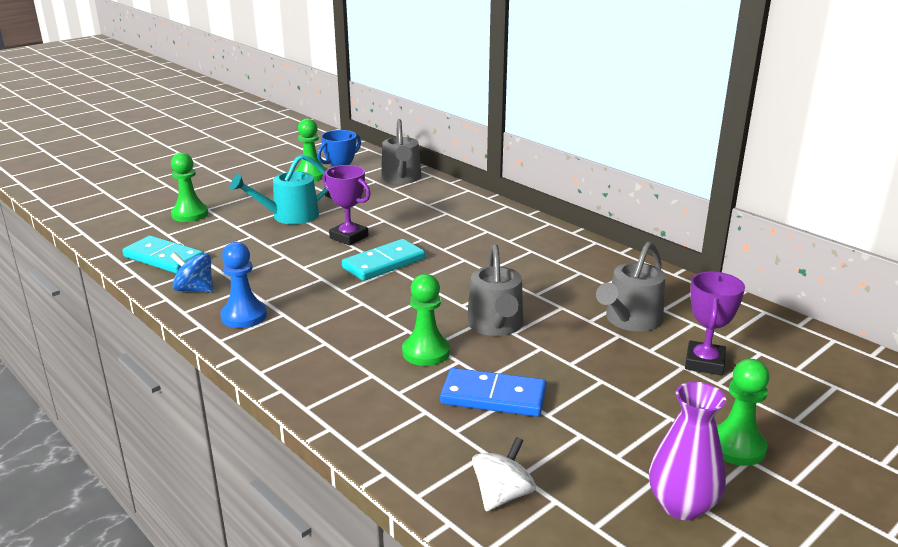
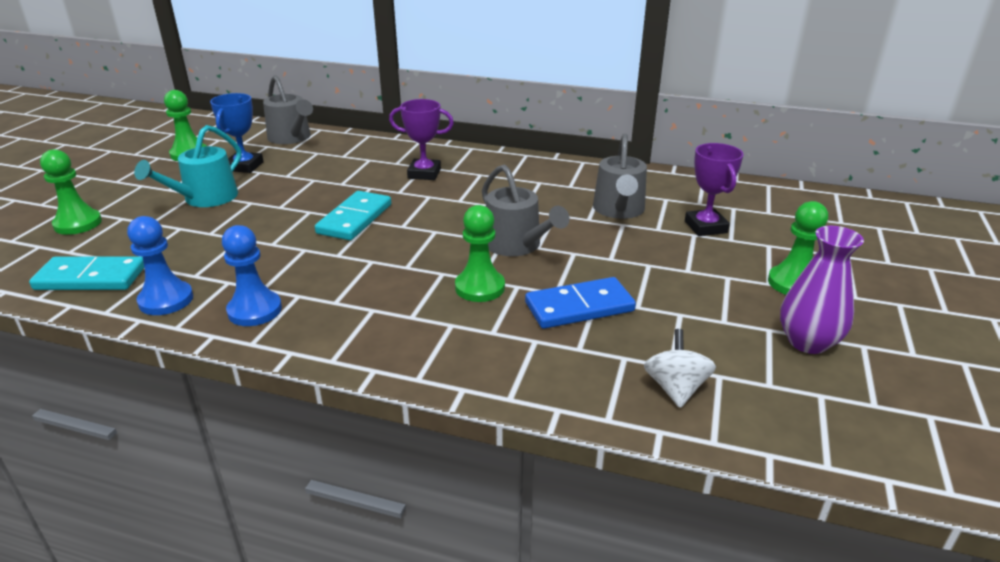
camera: 30 degrees left, 5 degrees up
(195, 289) = (166, 300): blue spinning top -> blue pawn
(349, 237) = (293, 203): purple trophy -> purple trophy (424, 173)

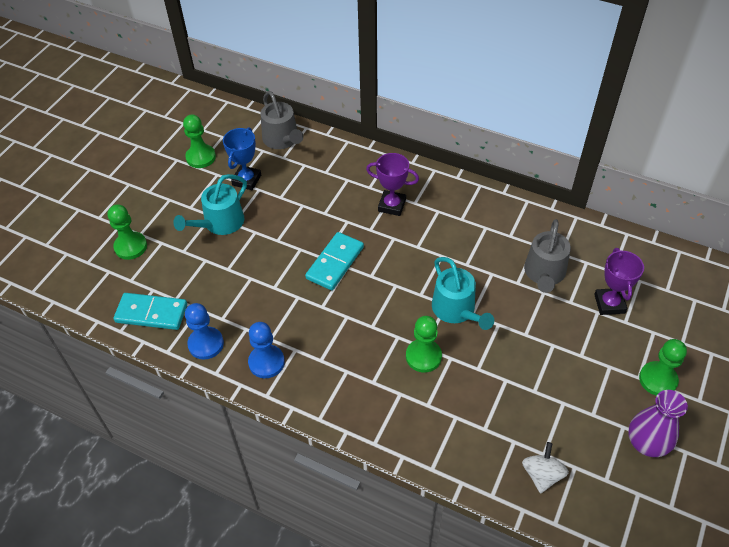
camera: 10 degrees right, 20 degrees up
(516, 245) = (456, 310): grey watering can -> turquoise watering can
(579, 307) = (492, 387): blue domino -> none

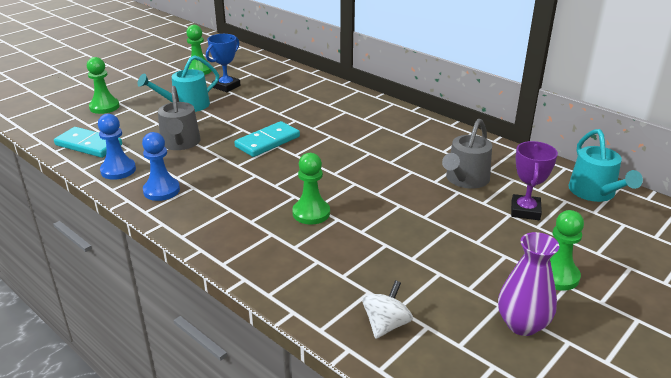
camera: 15 degrees right, 20 degrees down
(282, 139) = (271, 70): grey watering can -> grey watering can (180, 143)
(392, 205) = (341, 117): purple trophy -> none
(456, 310) = (362, 188): turquoise watering can -> turquoise watering can (595, 192)

